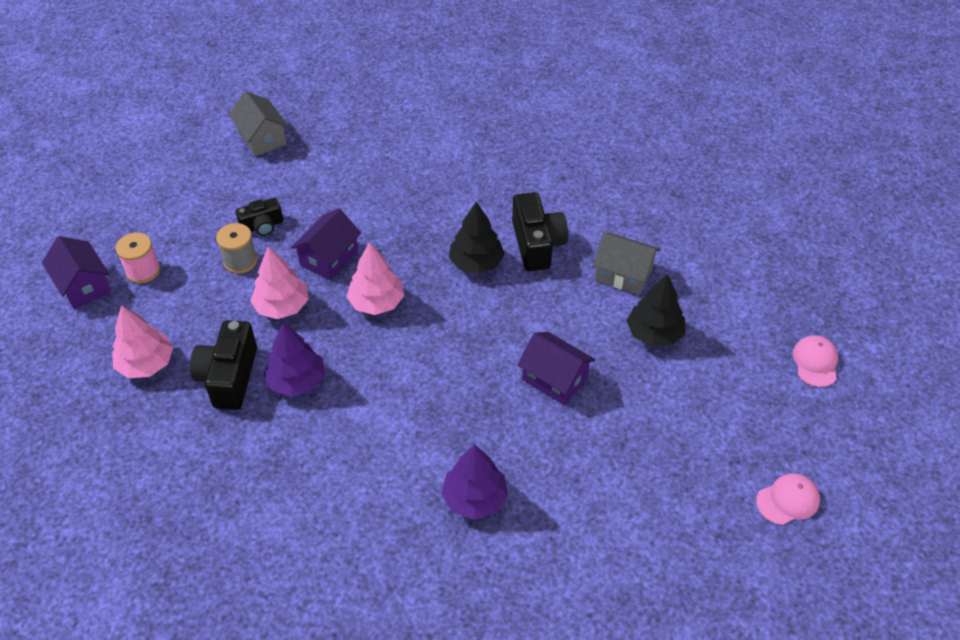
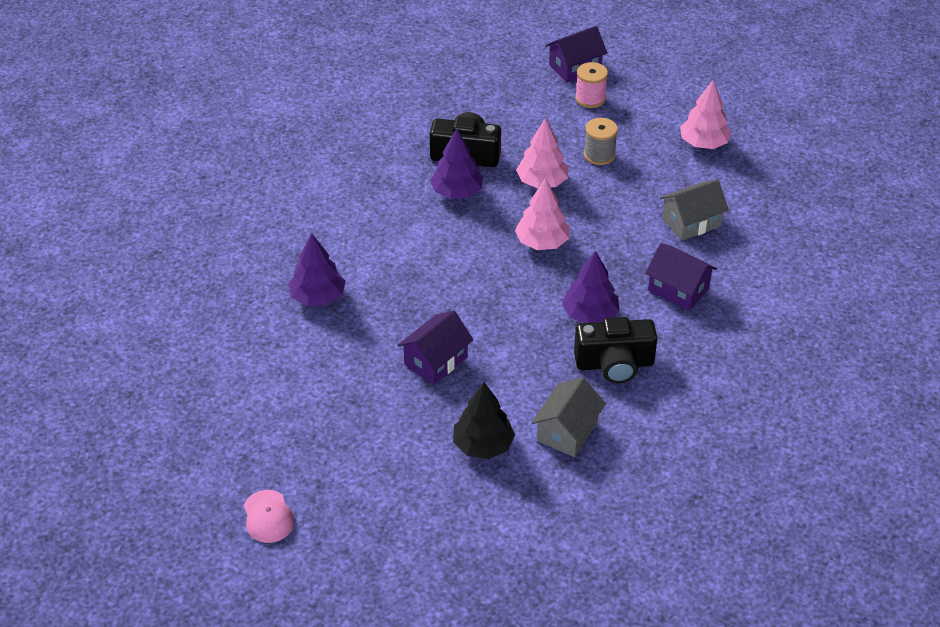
camera: 95 degrees right, 5 degrees down
(146, 364) = (486, 108): pink tree -> pink tree (704, 143)
(262, 138) = (771, 163): grey house -> grey house (691, 222)
(262, 226) = (644, 167): black camera -> none
(329, 258) = (601, 211): purple house -> purple house (678, 289)
(476, 263) = (590, 315): black tree -> purple tree
(815, 362) = (428, 580): pink cap -> none

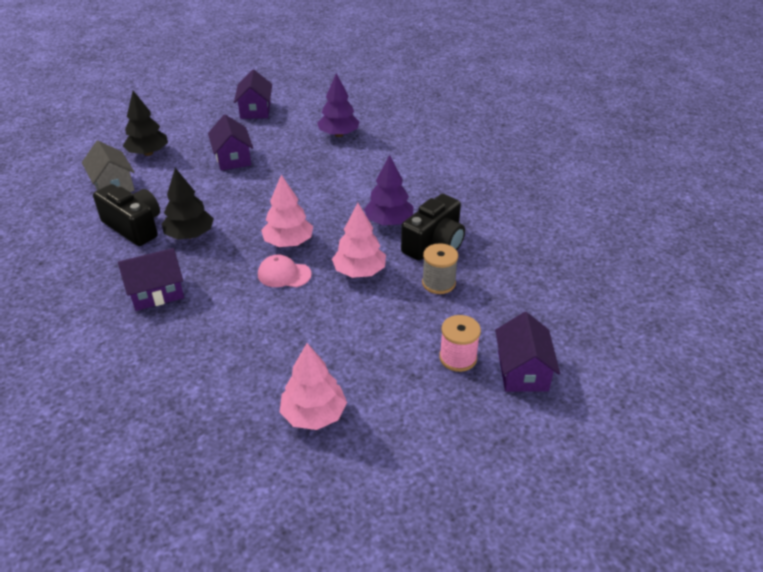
camera: 120 degrees right, 5 degrees down
(268, 517) = (197, 82): pink cap -> pink cap (284, 274)
(309, 404) = (255, 110): none -> purple house
(590, 315) = (190, 235): purple tree -> black tree
(599, 155) = (364, 323): grey spool -> grey spool (438, 283)
(614, 364) = (134, 227): black camera -> black camera turned 105 degrees clockwise
(691, 222) = (217, 341): grey house -> none

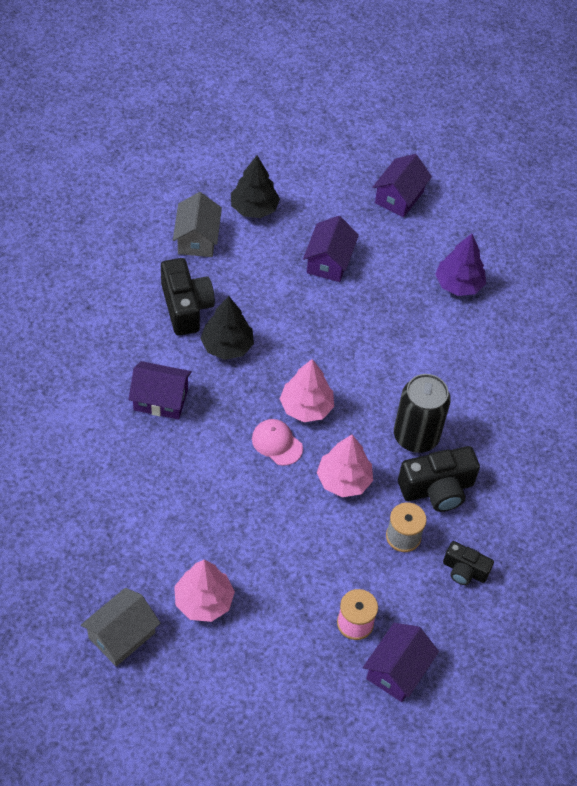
camera: 30 degrees right, 15 degrees up
(255, 488) = (122, 635): none -> grey house
(388, 222) = (416, 436): purple tree -> black can
(503, 280) = (464, 570): none -> black camera

